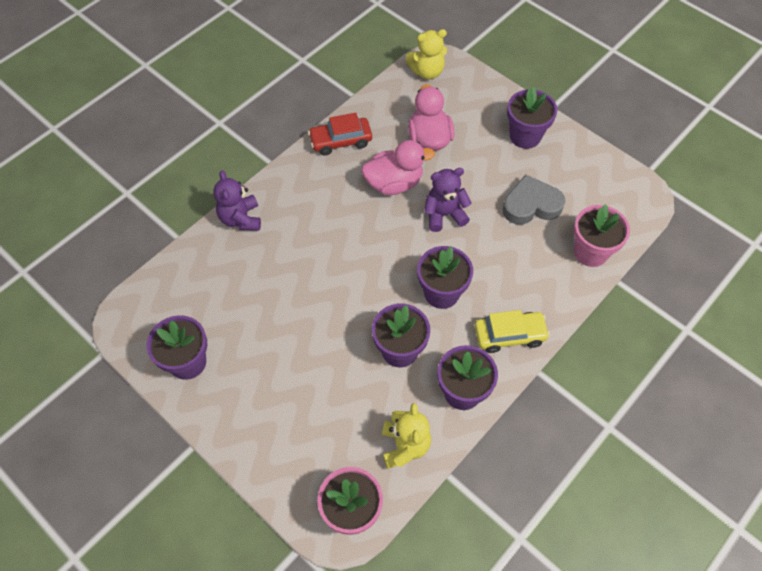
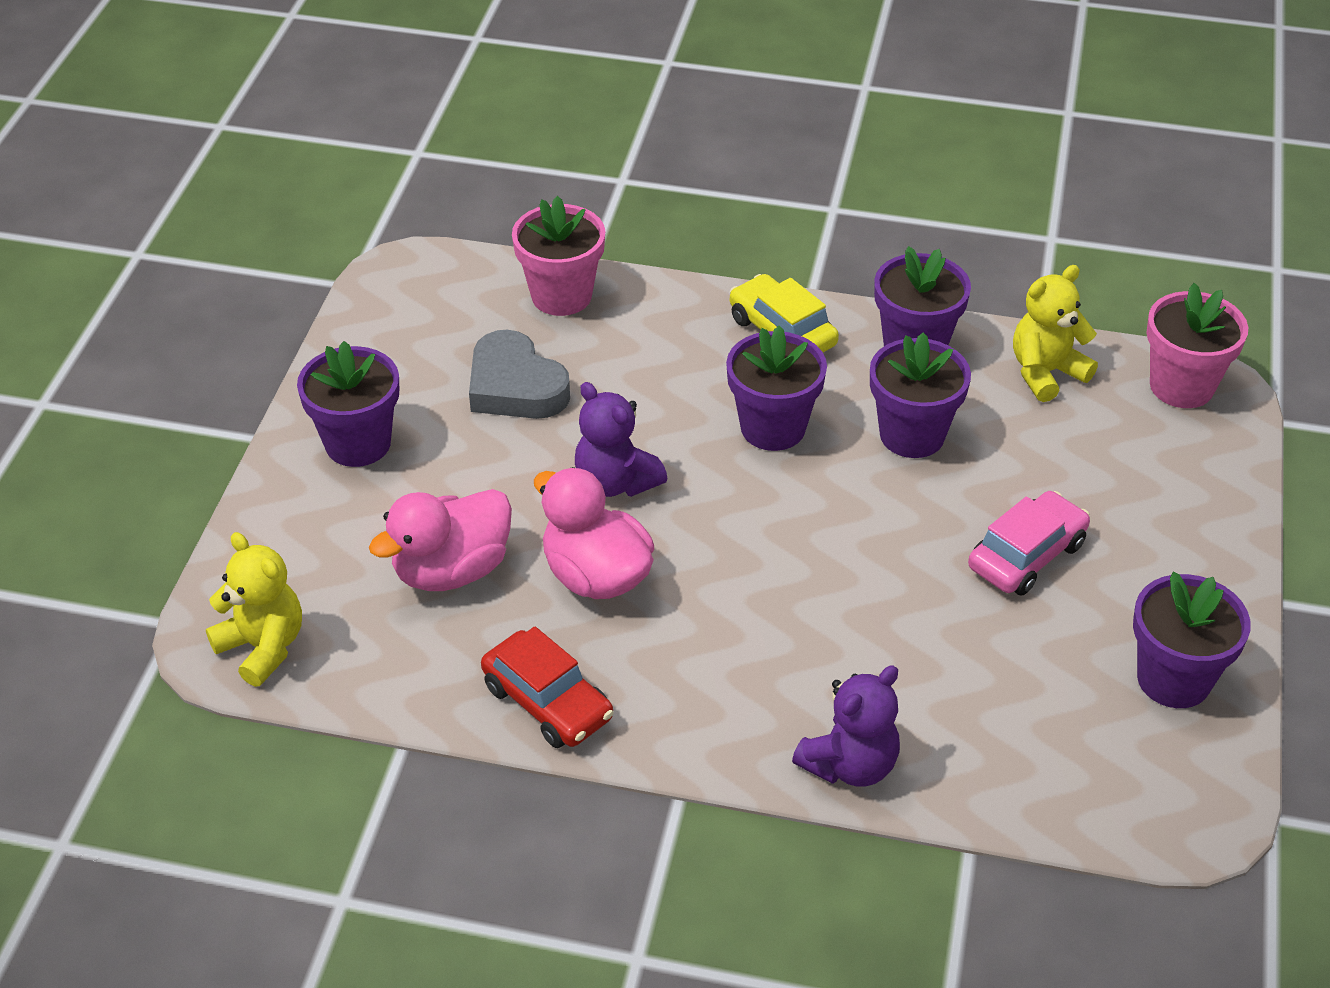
camera: 120 degrees left, 15 degrees down
(293, 350) = (1026, 555): none -> pink car

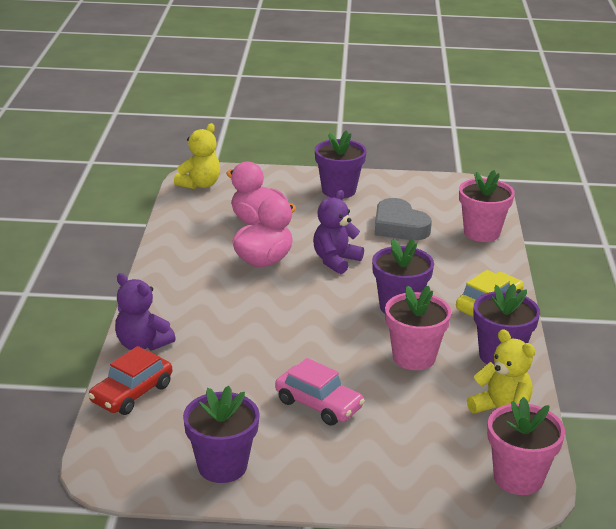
camera: 80 degrees right, 15 degrees down
(515, 386) = (399, 226): grey heart -> grey heart turned 75 degrees counterclockwise
(547, 702) = (176, 255): red car -> red car (132, 393)
(912, 435) = (414, 357): purple flower pot -> pink flower pot

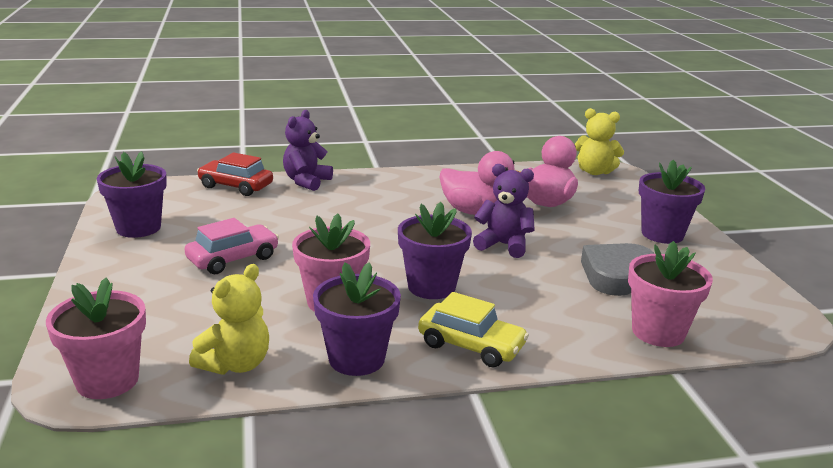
camera: 75 degrees right, 5 degrees down
(318, 404) = (233, 259): pink car -> pink car turned 150 degrees counterclockwise

